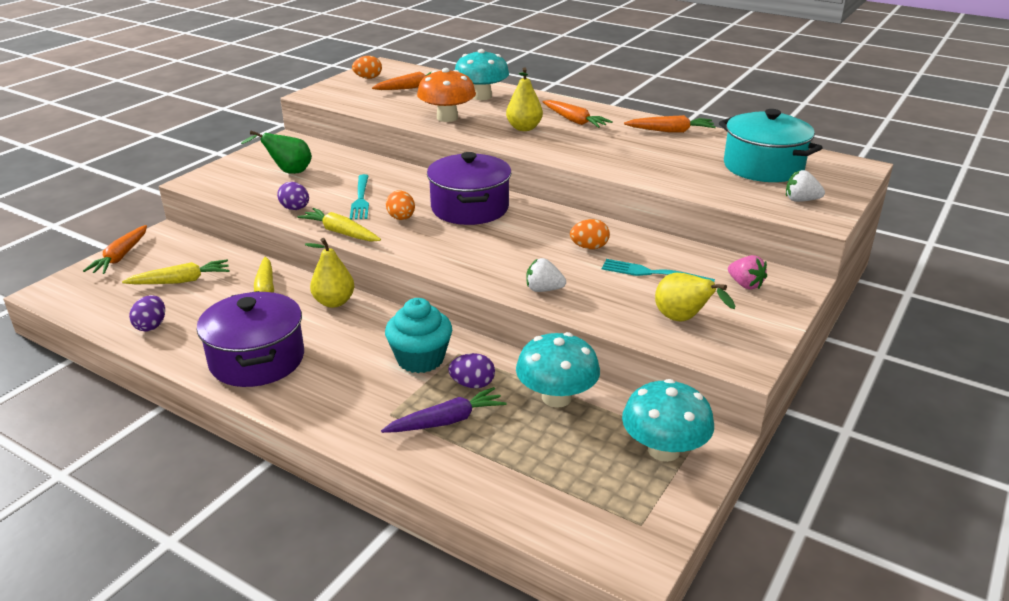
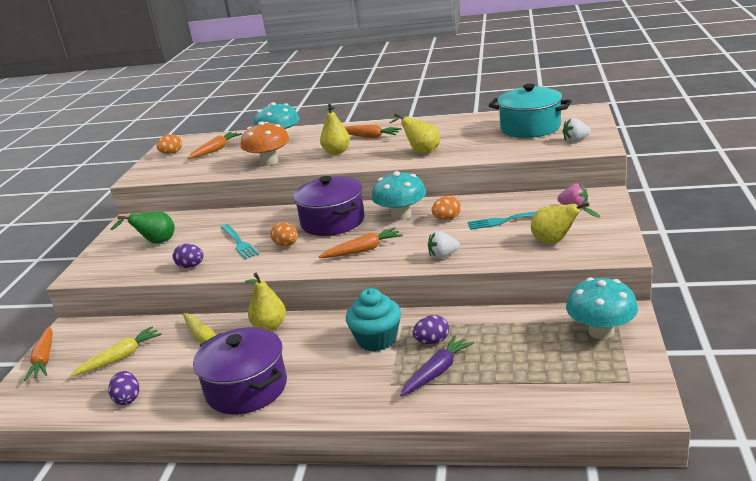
camera: 20 degrees left, 5 degrees down
(340, 232) = (247, 270): yellow carrot -> none
(556, 397) = (499, 327): turquoise mushroom -> turquoise mushroom (401, 215)
(611, 156) = (421, 151): none -> yellow pear
(671, 131) = (445, 124): orange carrot -> orange carrot (363, 250)

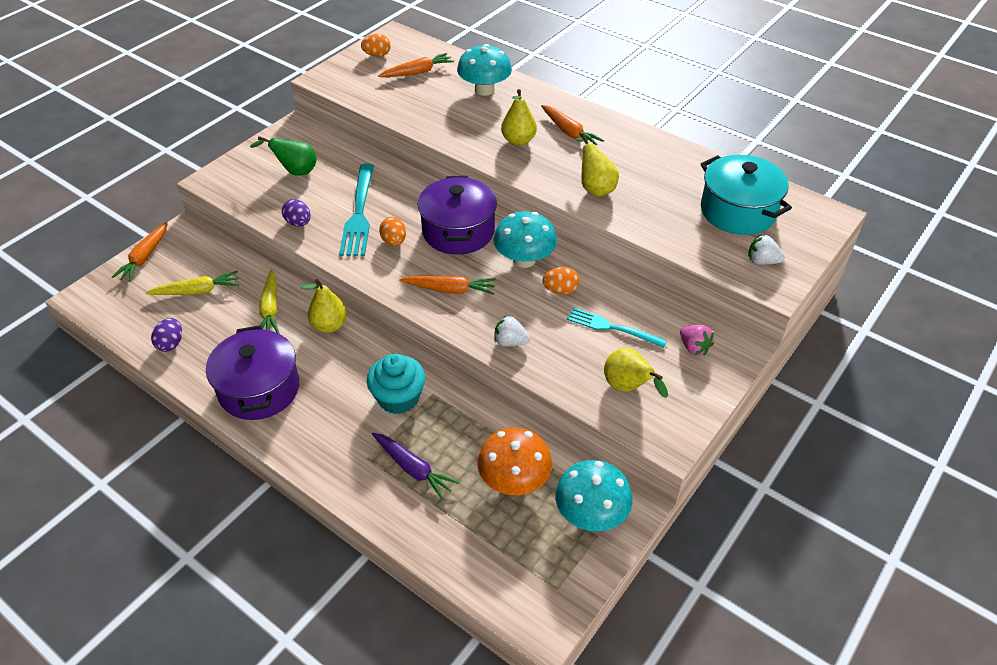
camera: 25 degrees right, 20 degrees up
(239, 242) = (359, 213): turquoise fork -> turquoise fork, size x1.55
(269, 162) = (447, 121): orange mushroom -> orange mushroom (514, 480)
(432, 341) = (440, 430): purple egg -> none
(437, 372) = (413, 469): purple carrot -> purple carrot turned 60 degrees clockwise

